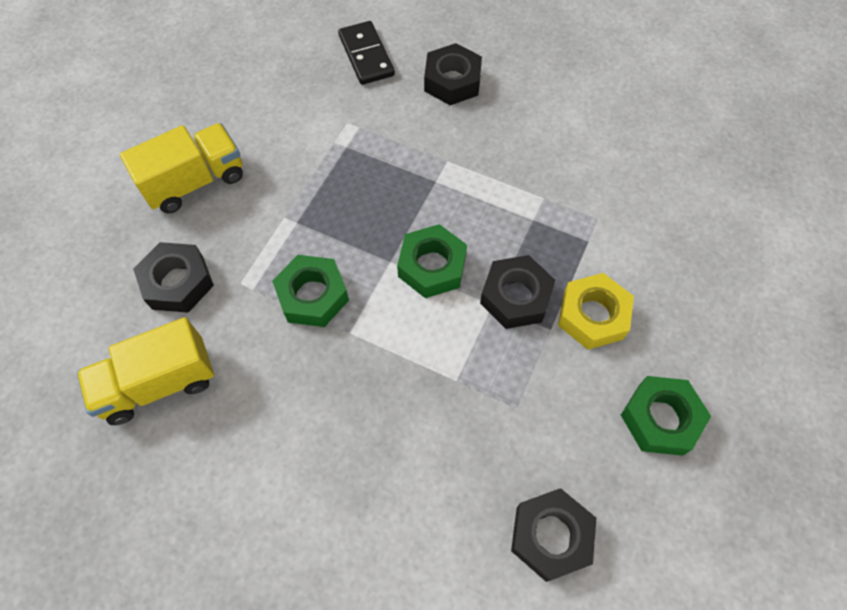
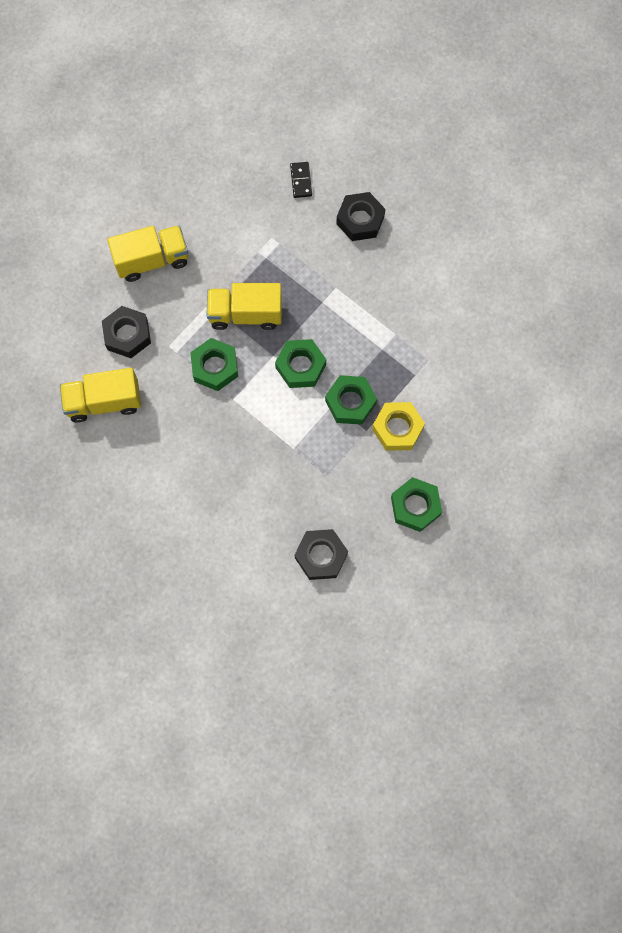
camera: 15 degrees right, 10 degrees up
(338, 219) = (245, 314): none -> yellow truck
(366, 55) = (301, 181): black domino -> black domino, size x0.65
(515, 297) = (350, 402): black nut -> green nut

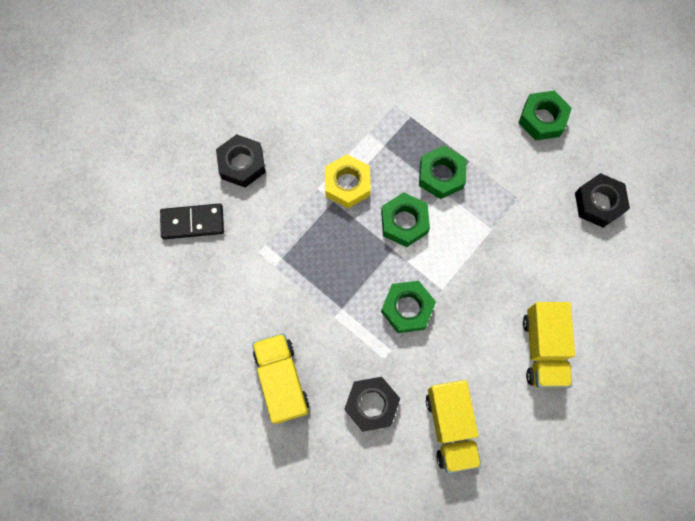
camera: 90 degrees left, 0 degrees up
(245, 314) = (347, 278): yellow truck -> yellow truck (543, 349)
(301, 181) = (192, 222): black domino -> black domino, size x1.54
(397, 429) = (466, 133): yellow nut -> yellow nut (347, 184)

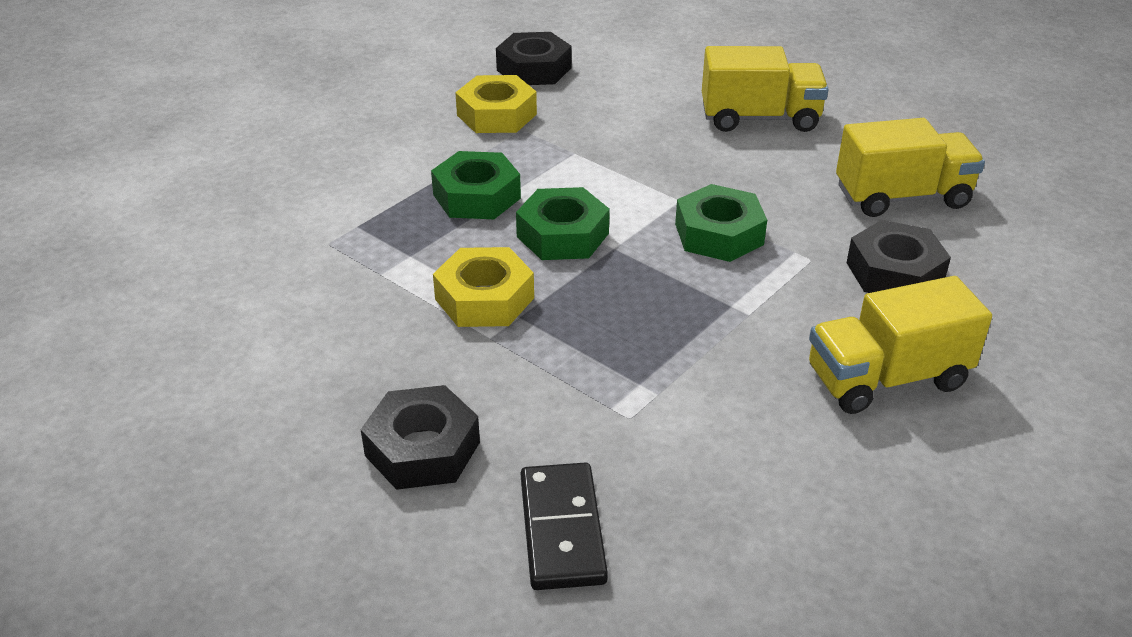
camera: 90 degrees left, 35 degrees down
(534, 182) = (496, 115): none -> yellow nut
(542, 119) = (391, 105): green nut -> none

